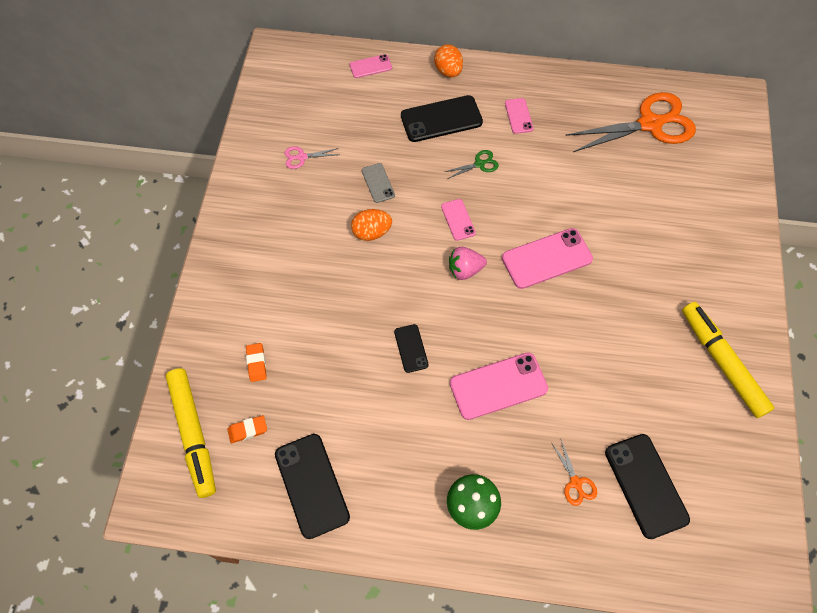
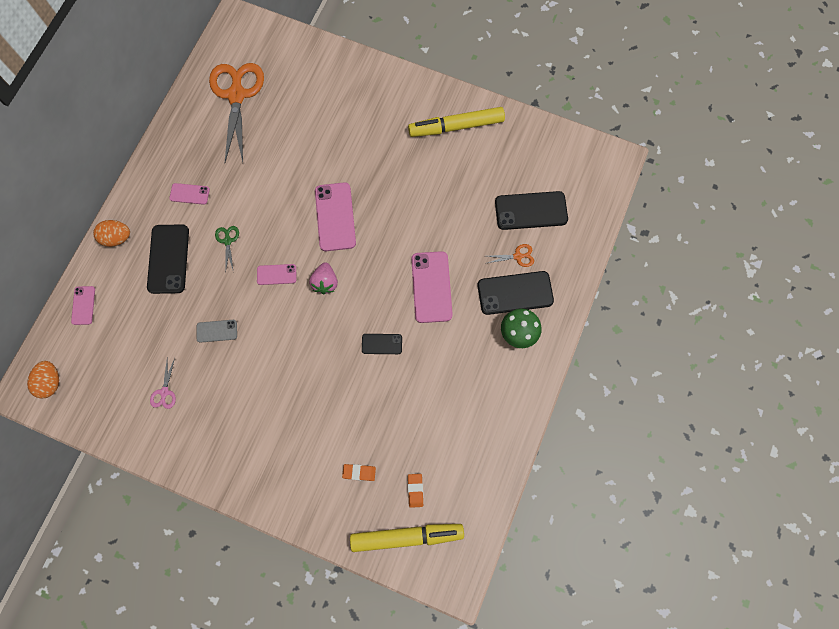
camera: 75 degrees left, 10 degrees up
(311, 485) = (473, 448): black phone -> black phone (515, 293)
(371, 232) = (265, 348): orange egg -> orange egg (50, 382)

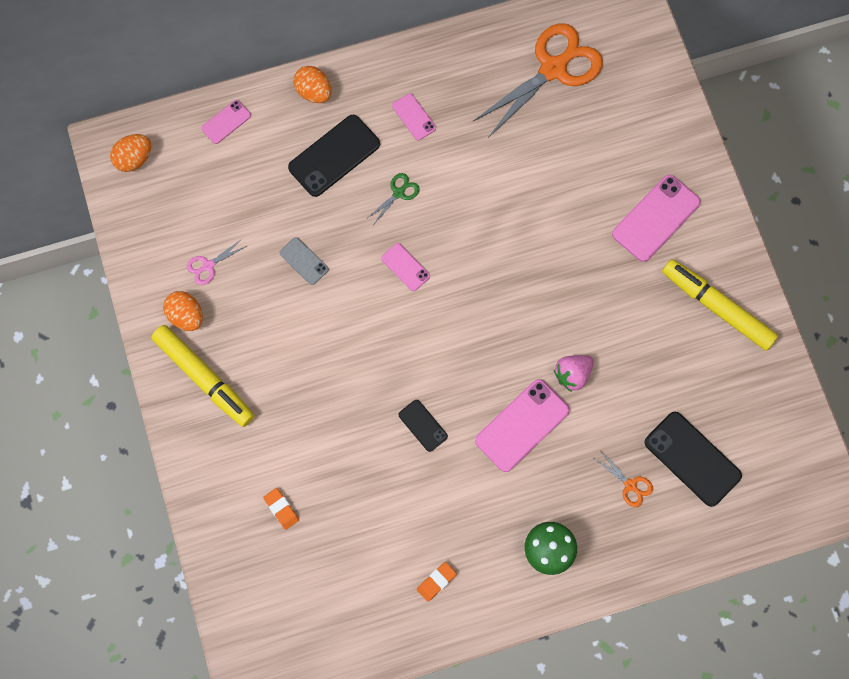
camera: 50 degrees right, 0 degrees up
(184, 432) = (186, 316): none -> orange egg
(325, 282) = (437, 319): pink strawberry -> pink strawberry (572, 375)
(335, 217) = (512, 271): pink phone -> pink phone (656, 218)
(406, 536) = (258, 604): yellow marker -> yellow marker (204, 378)
(415, 490) = (308, 577): orange eraser -> orange eraser (436, 582)
(515, 293) = (588, 514): black phone -> none

